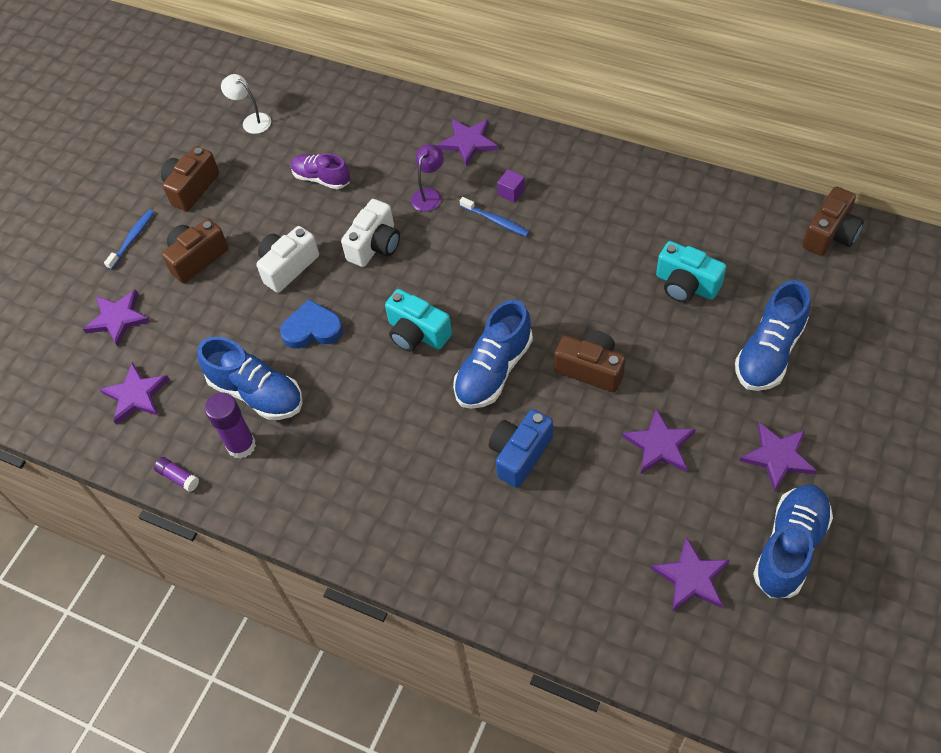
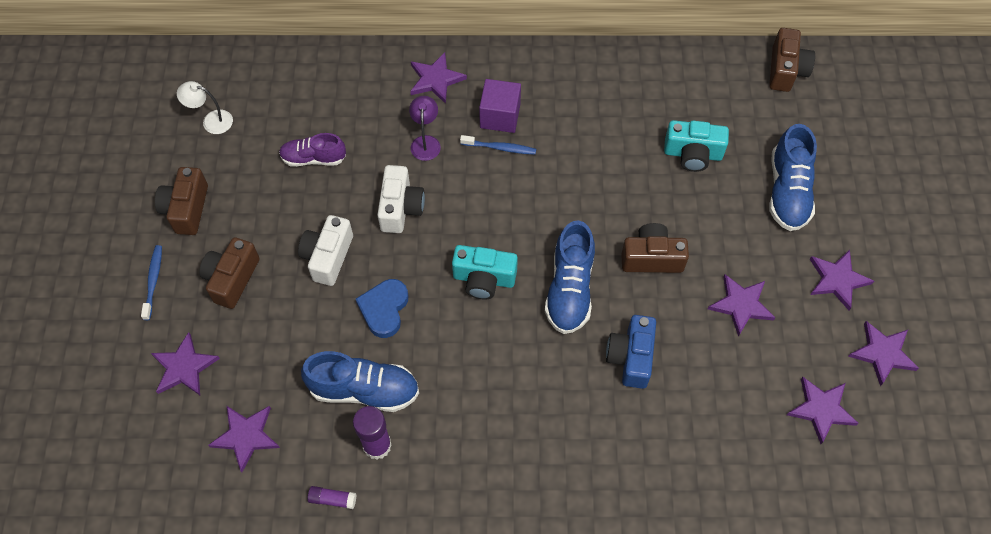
camera: 30 degrees left, 5 degrees up
(312, 329) = (384, 309): blue heart -> blue heart turned 45 degrees counterclockwise
(511, 192) = (500, 116): purple cube -> purple cube, size x1.85
(789, 547) = (882, 353): blue shoe -> purple star

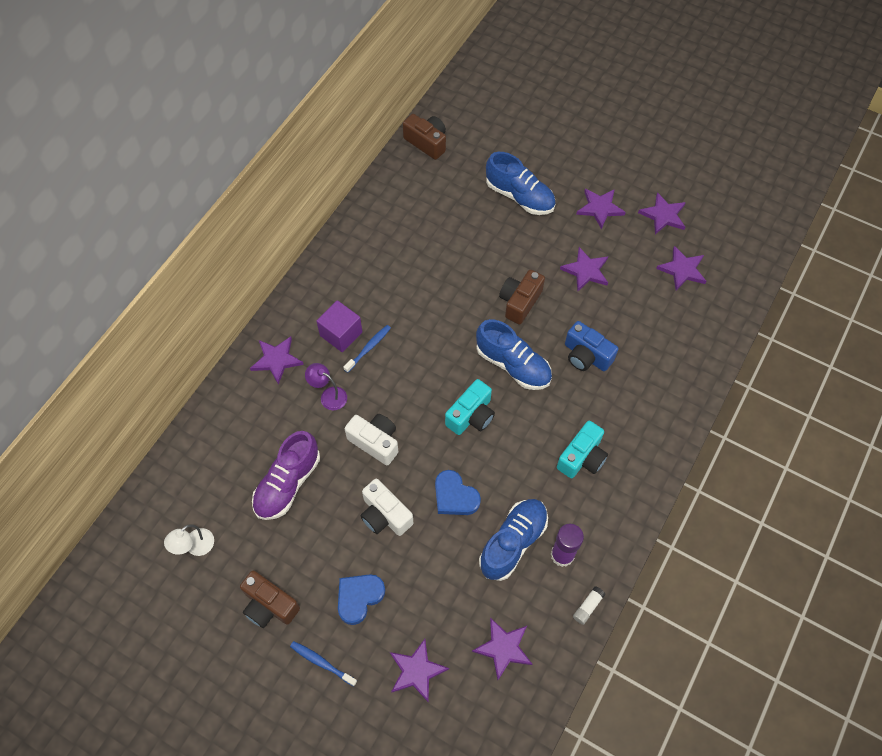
camera: 60 degrees left, 0 degrees up
(232, 279) = (359, 597): brown camera -> blue heart
(314, 158) = (288, 483): purple shoe -> purple shoe, size x1.52
(332, 499) = (588, 607): purple glue stick -> white glue stick
(693, 154) = (455, 233): turquoise camera -> turquoise camera (582, 457)

